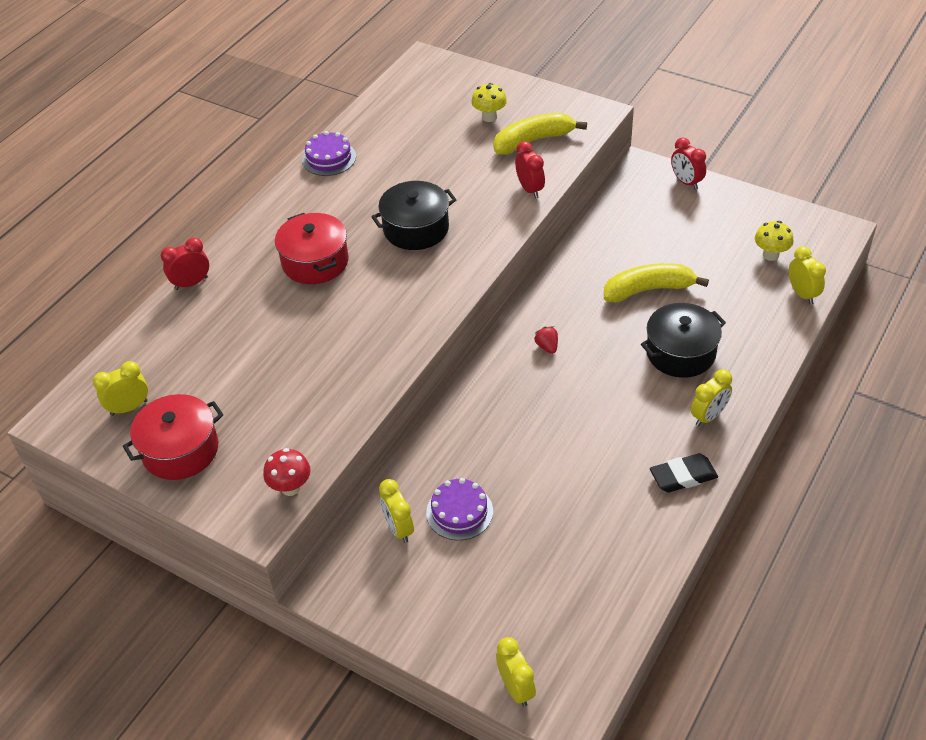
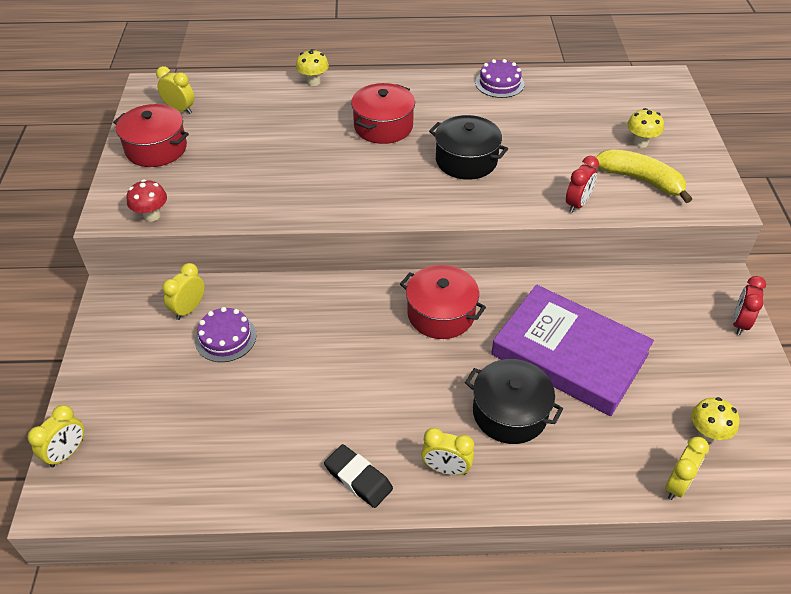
camera: 55 degrees right, 0 degrees up
(191, 283) = (313, 82): red clock -> yellow mushroom
(547, 346) = (441, 314): red strawberry -> red pot
(648, 289) = (569, 354): yellow banana -> purple book

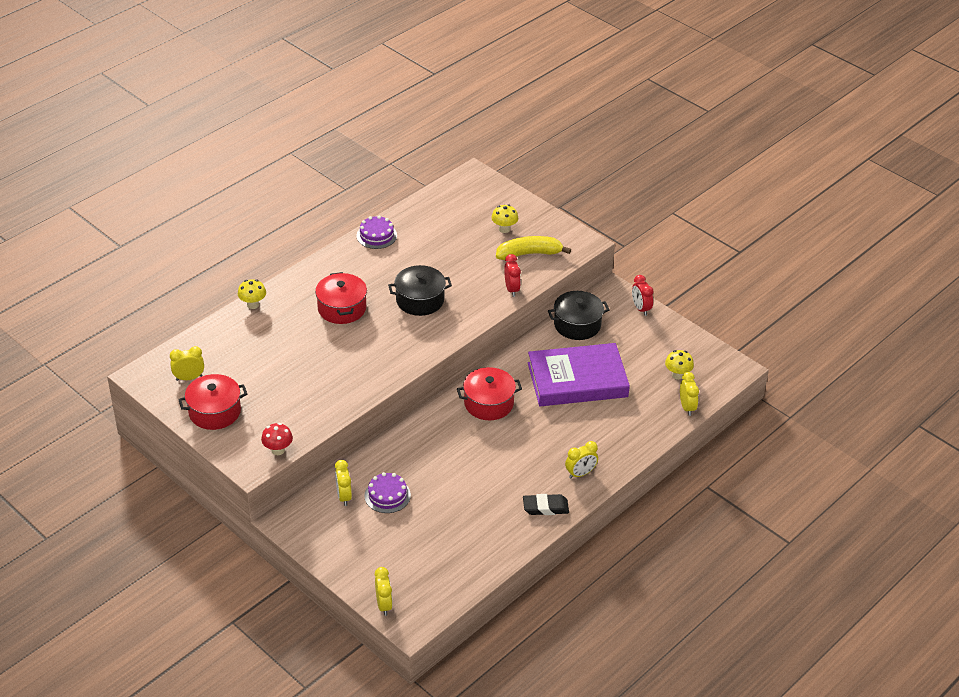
camera: 45 degrees left, 5 degrees down
(510, 413) = (580, 428): black pot -> black pot (577, 324)

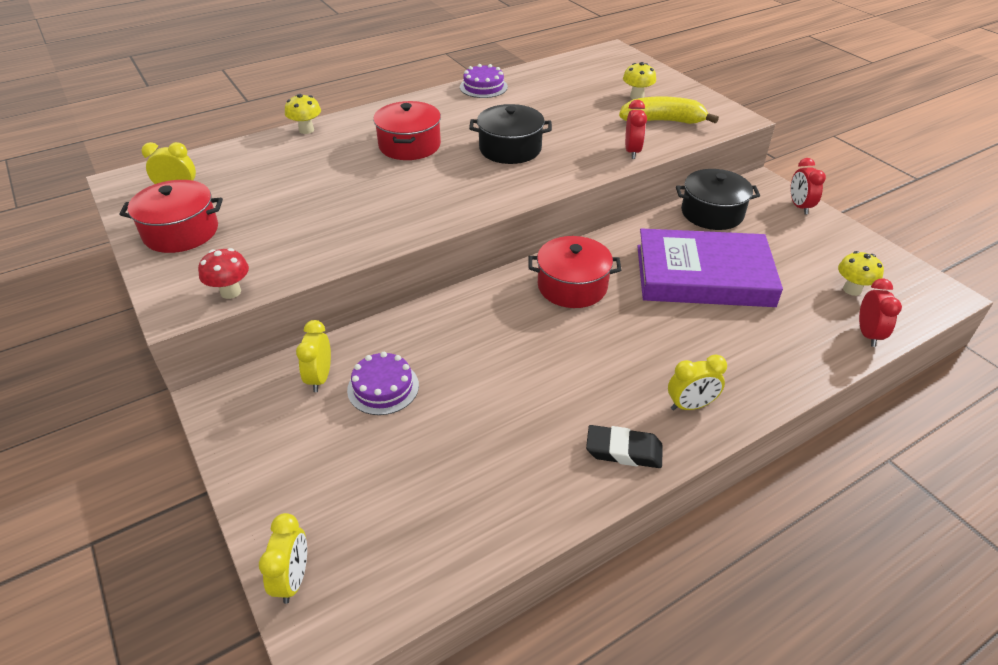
camera: 15 degrees right, 0 degrees up
(687, 407) = (868, 334): yellow clock -> red clock

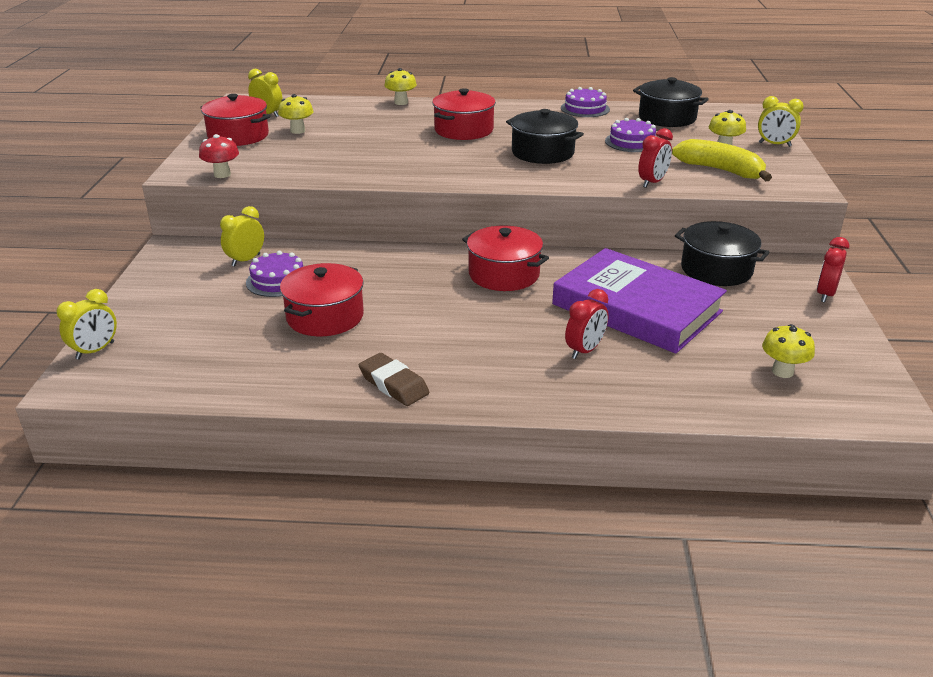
camera: 35 degrees right, 10 degrees down
(242, 202) = (297, 131): none -> yellow mushroom
(478, 408) = (325, 317): none -> red pot
(559, 77) = (667, 118): none -> black pot
(565, 113) = (632, 142): none -> purple cake
(623, 451) = (393, 384): black eraser -> brown eraser
(690, 405) = (489, 382): yellow clock -> yellow clock (774, 144)
(868, 334) = (745, 407): red clock -> red clock (584, 350)

